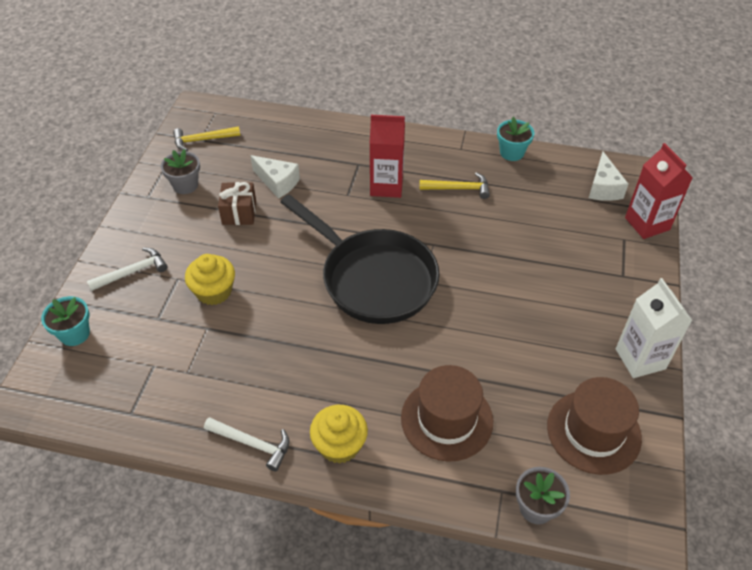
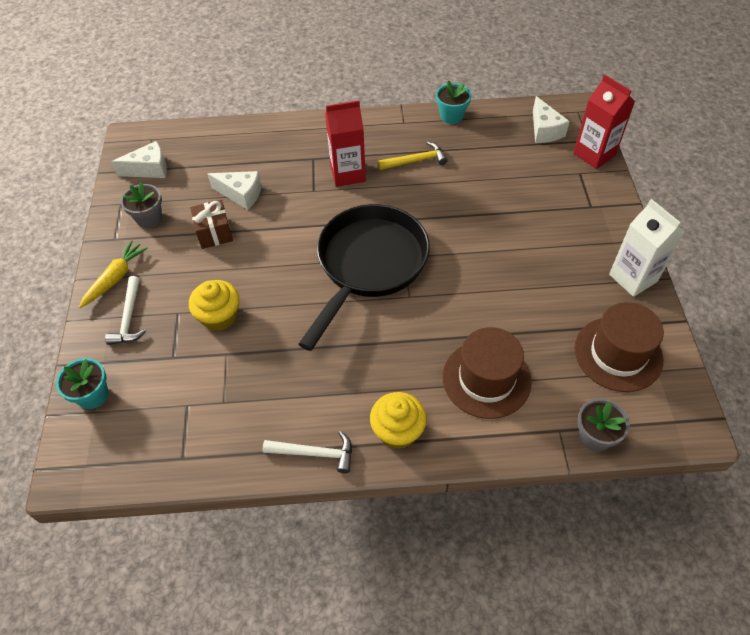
camera: 15 degrees left, 5 degrees up
(133, 272) = (129, 318): white hammer -> white hammer turned 135 degrees clockwise
(134, 233) = (115, 278): none -> yellow carrot
(203, 140) = (149, 169): yellow hammer -> white cheese
(373, 278) = (369, 265): black pan -> black pan turned 90 degrees counterclockwise

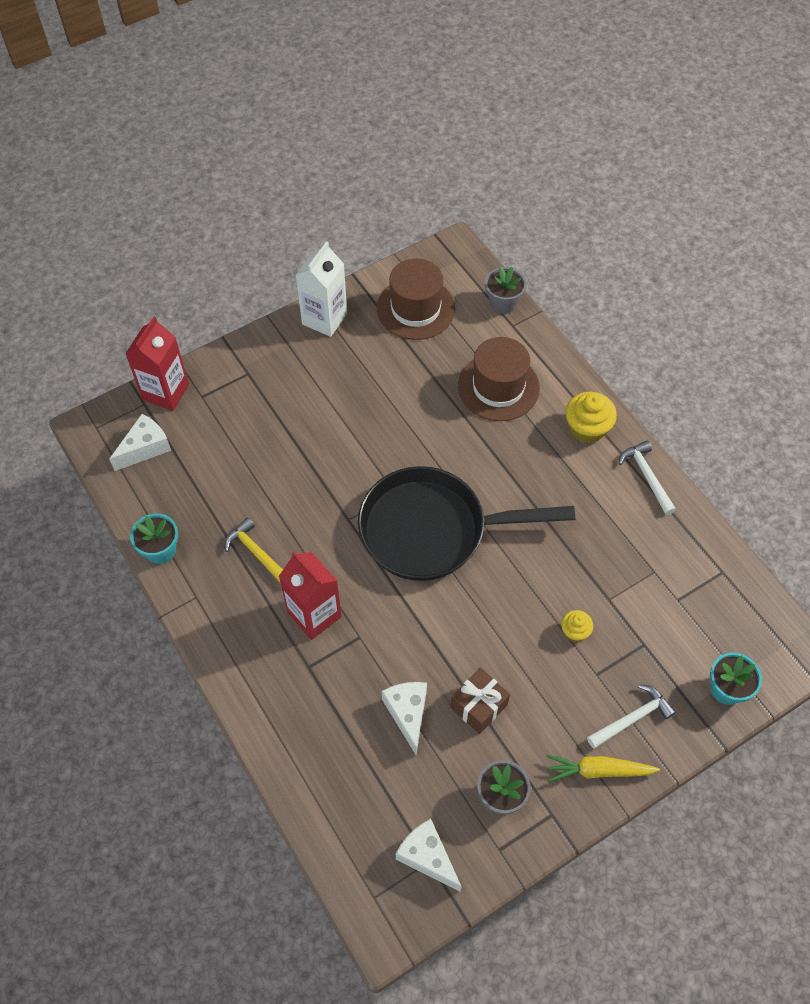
camera: 120 degrees left, 5 degrees up
(219, 316) = (575, 631): yellow cupcake -> yellow cupcake, size x0.57

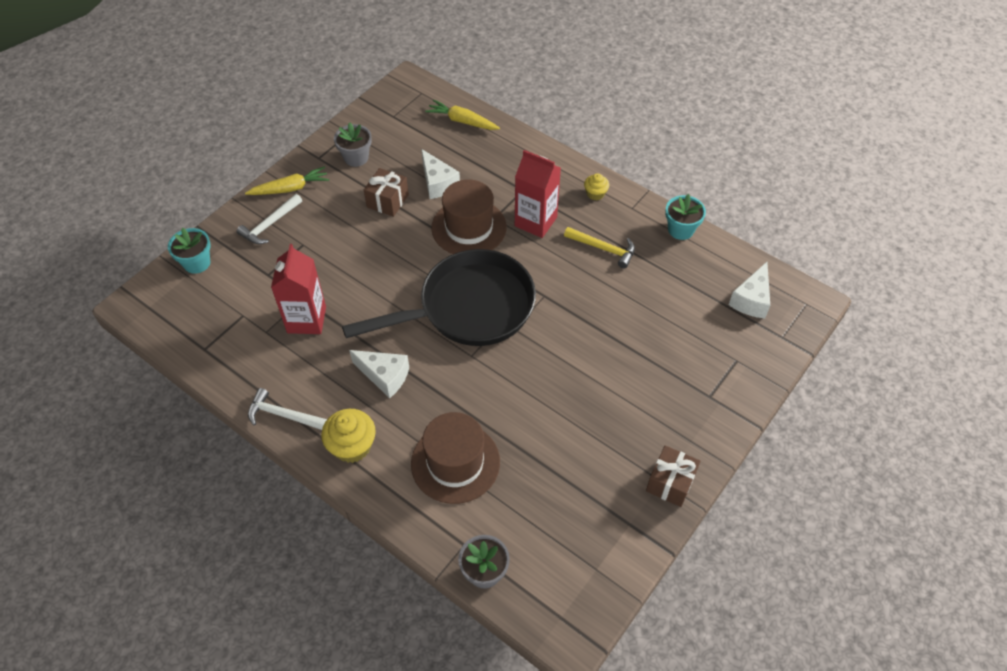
camera: 160 degrees right, 5 degrees down
(165, 392) = (771, 353): red carton -> red carton (306, 320)
(324, 319) = (670, 483): white carton -> brown gift
(336, 814) = (462, 121): none -> yellow carrot
(415, 308) = (580, 530): brown hat -> brown hat (469, 227)
(427, 857) = (395, 117): white cheese -> white cheese (384, 376)
(575, 631) = (326, 268): yellow cupcake -> yellow cupcake (595, 193)
(647, 476) = (283, 415): white hammer -> white hammer turned 150 degrees clockwise

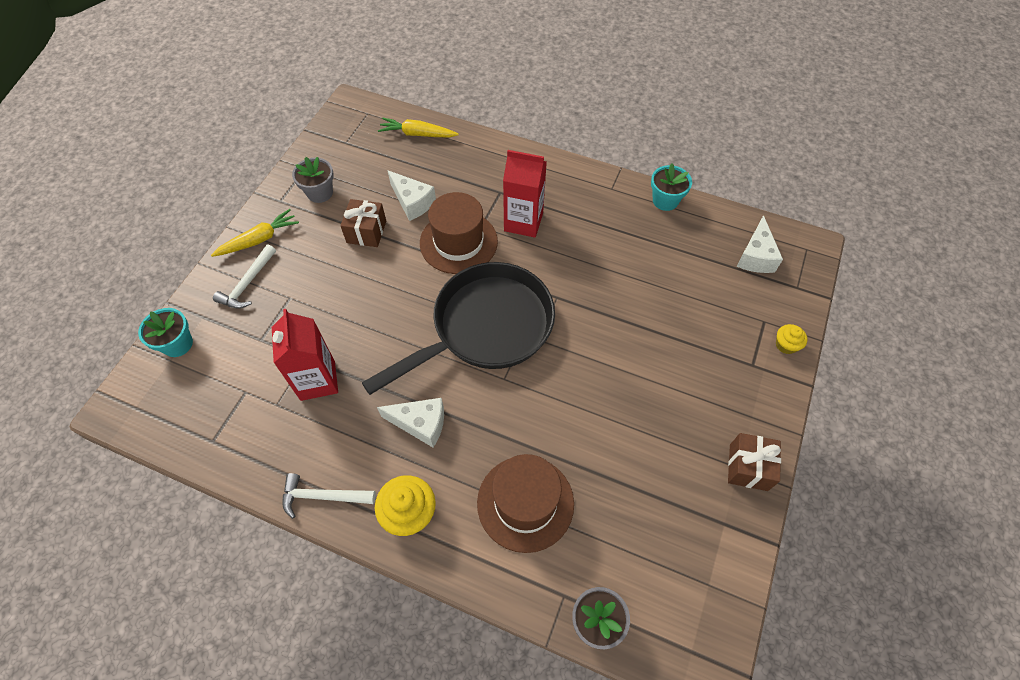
camera: 15 degrees left, 5 degrees up
(595, 193) = (572, 181): yellow cupcake -> yellow cupcake (786, 345)
(603, 249) = (599, 235): yellow hammer -> none

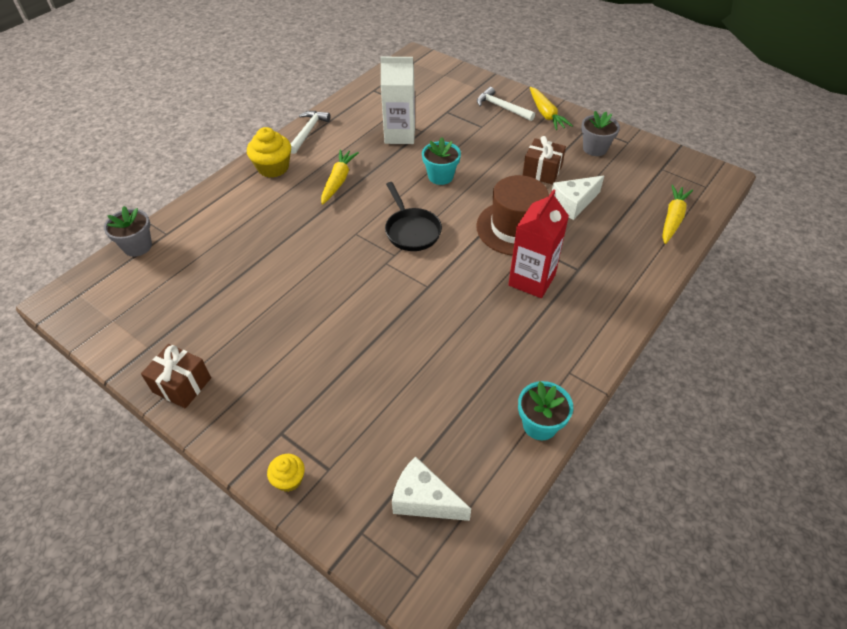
camera: 105 degrees right, 10 degrees down
(177, 344) = (457, 77): turquoise flower pot -> turquoise flower pot (440, 176)
(317, 380) = (400, 135): red carton -> white carton
(420, 424) = (338, 181): white cheese -> yellow carrot
(486, 327) = (411, 231): black pan -> black pan, size x0.50
(525, 503) = (244, 226): brown hat -> none

